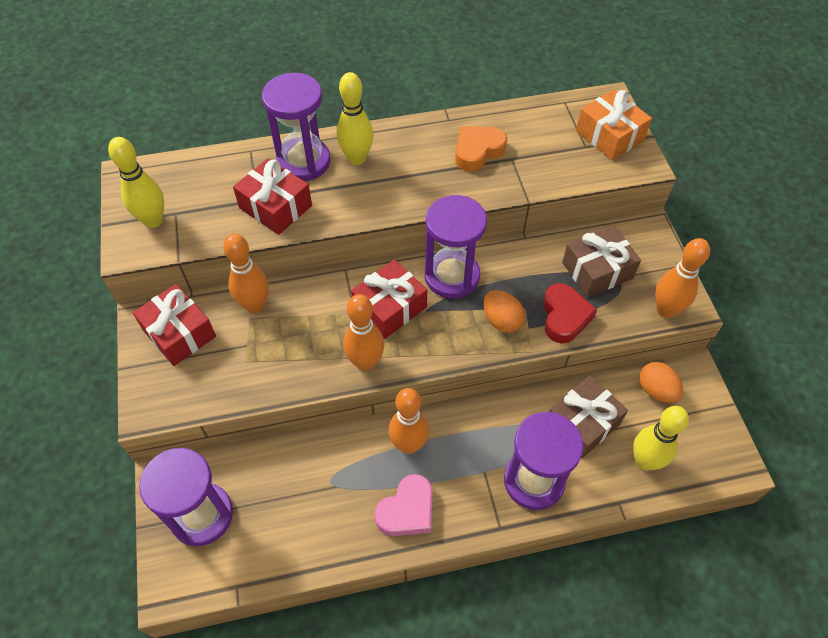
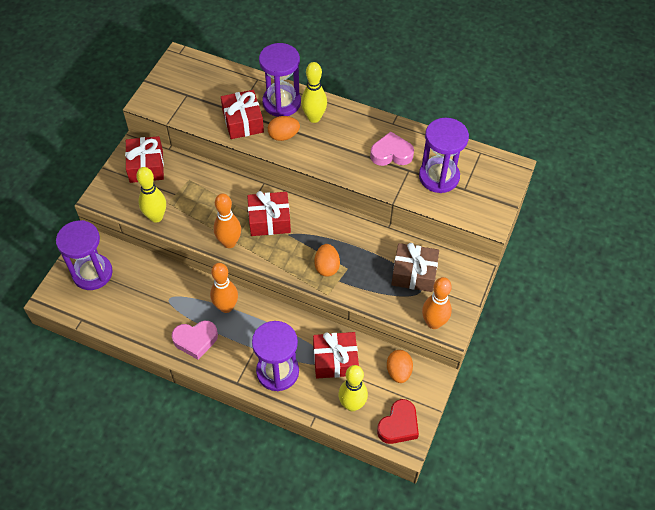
camera: 35 degrees right, 0 degrees up
(153, 220) = (172, 93): yellow bowling pin -> yellow bowling pin (156, 217)
(255, 305) = (197, 174): orange bowling pin -> none
(339, 197) = (283, 136): none -> orange egg
(452, 276) = (321, 223): purple hourglass -> purple hourglass (439, 177)
(477, 151) = (391, 154): orange heart -> pink heart
(564, 317) = (366, 288): red heart -> red heart (398, 425)
(582, 423) = (335, 360): brown gift -> red gift
(609, 136) = (487, 191): orange gift -> none

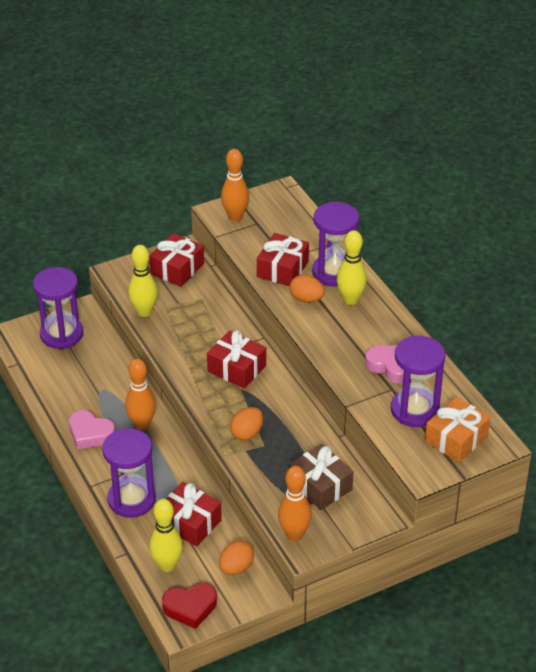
camera: 40 degrees right, 15 degrees down
(229, 242) = (183, 366): orange bowling pin -> orange bowling pin (235, 217)
(484, 181) = (456, 439): none -> orange gift

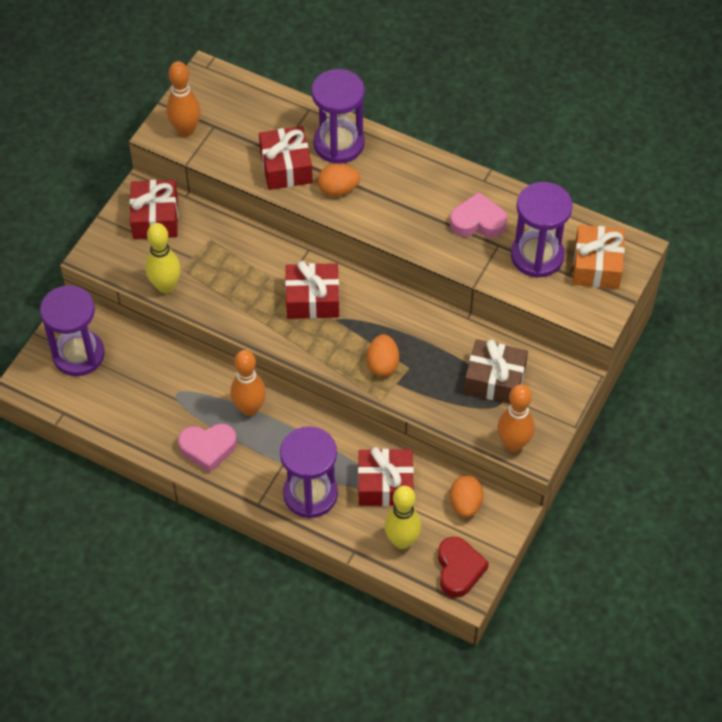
camera: 35 degrees left, 15 degrees up
(190, 607) = (459, 569): red heart -> red heart turned 45 degrees counterclockwise
(350, 300) = (380, 167): yellow bowling pin -> none

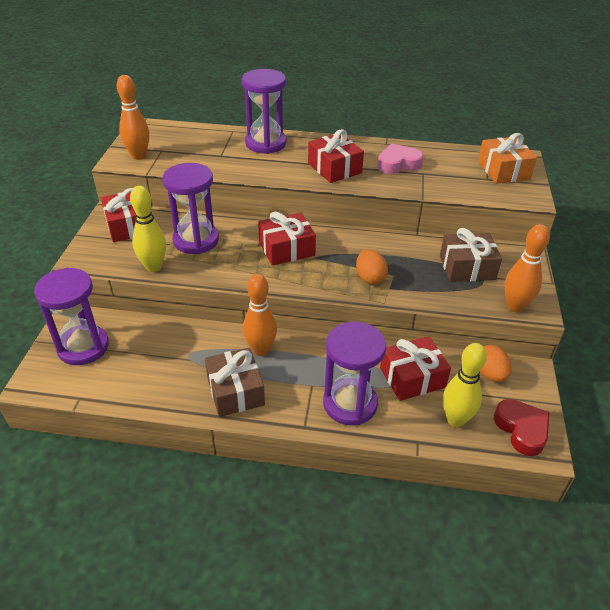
camera: 20 degrees left, 15 degrees down
(208, 448) = (235, 391): pink heart -> brown gift
(286, 167) = (230, 161): red gift -> red gift (334, 168)
(338, 189) = (279, 166): orange egg -> none
(537, 256) = (456, 173): purple hourglass -> purple hourglass (196, 240)

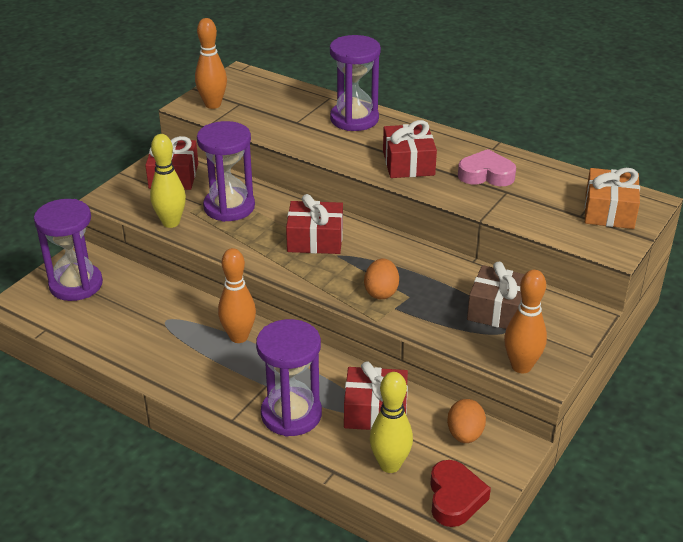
camera: 25 degrees right, 5 degrees down
(235, 391) = (188, 367): brown gift -> none

